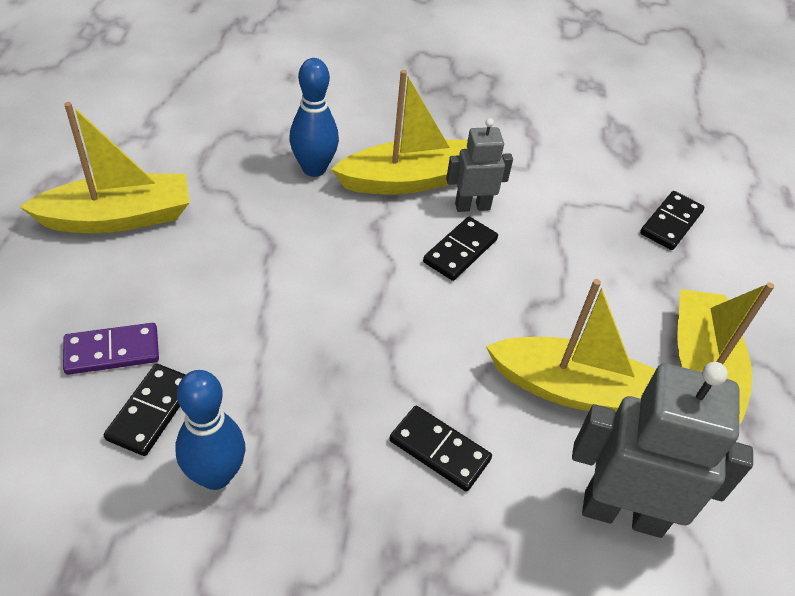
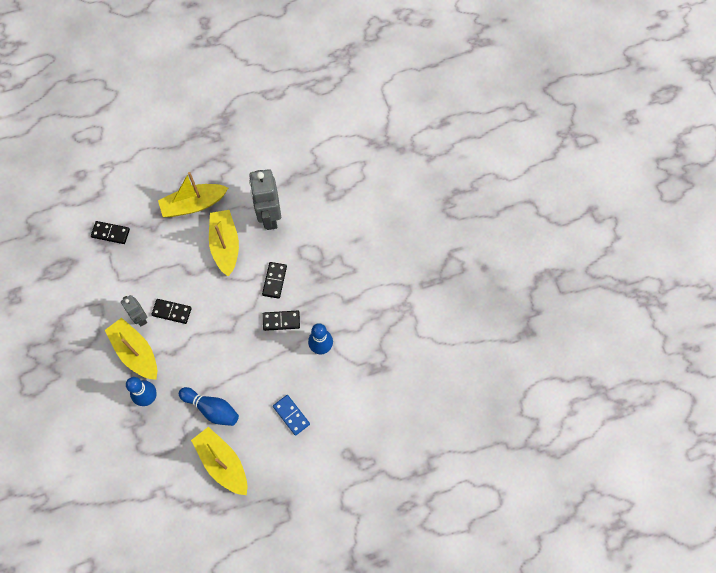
camera: 110 degrees left, 20 degrees up
(112, 351) = (291, 415): purple domino -> blue domino
(151, 411) = (308, 384): black domino -> black domino (281, 321)
(227, 238) = (212, 409): none -> blue bowling pin

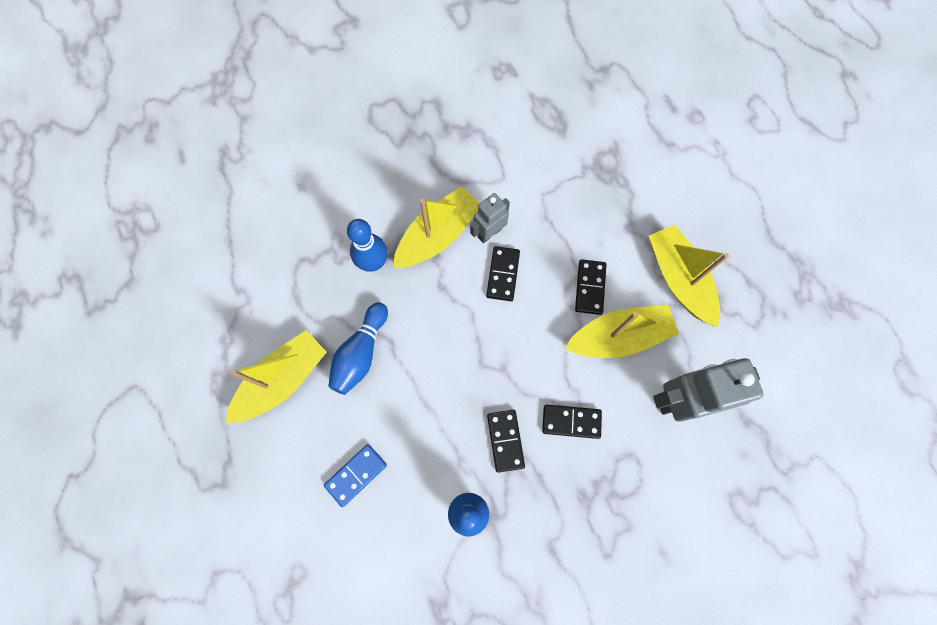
camera: 85 degrees right, 5 degrees up
(110, 233) = (612, 171): black domino -> black domino (590, 287)

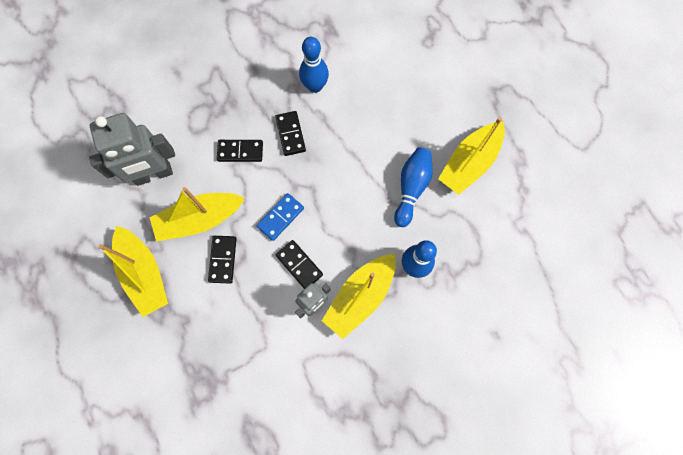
camera: 175 degrees right, 0 degrees up
(356, 475) = (399, 103): blue domino -> blue domino (280, 217)
(503, 274) = (299, 265): black domino -> black domino turned 45 degrees counterclockwise

